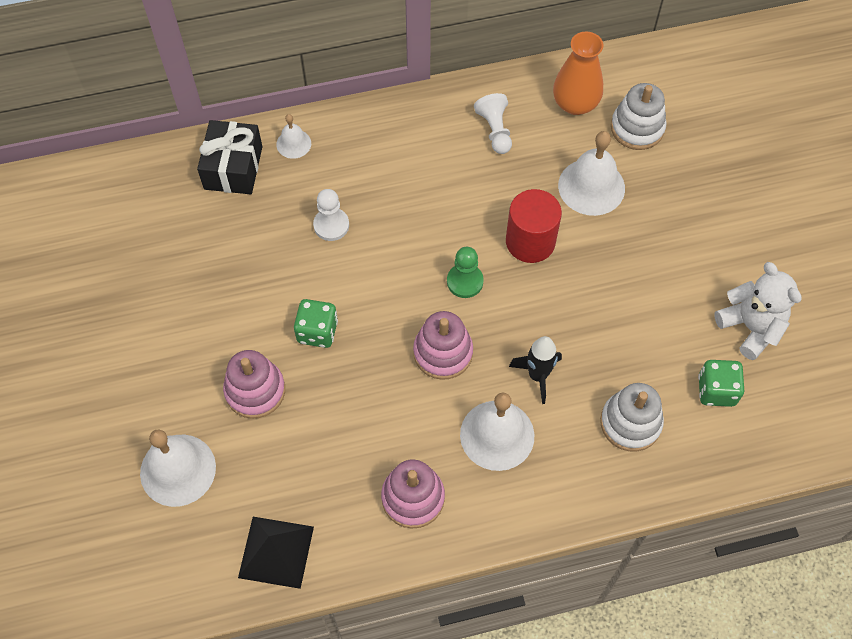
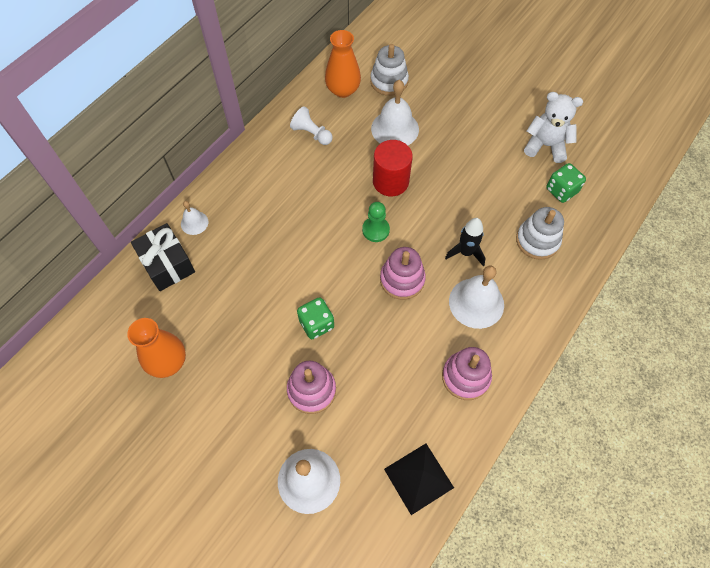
camera: 40 degrees left, 0 degrees up
(154, 262) = (168, 361): none -> orange vase
(331, 225) = (265, 254): white pawn -> none

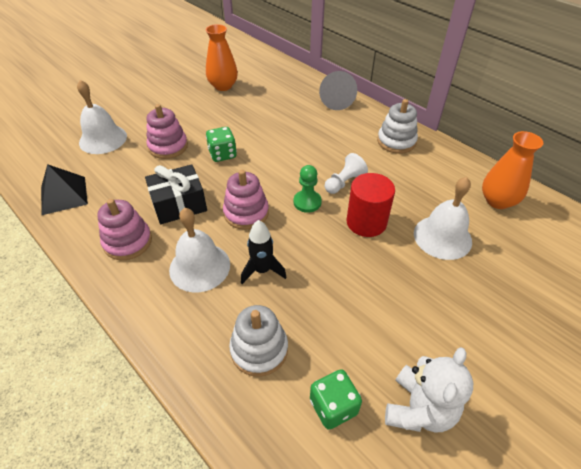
camera: 100 degrees right, 15 degrees down
(167, 264) = (301, 88): black gift -> black gift (179, 204)
(194, 222) = (336, 100): white bell -> grey cone
(311, 134) = (431, 171): white pawn -> white pawn (344, 182)
(389, 81) = (519, 243): white stacking toy -> white stacking toy (396, 141)

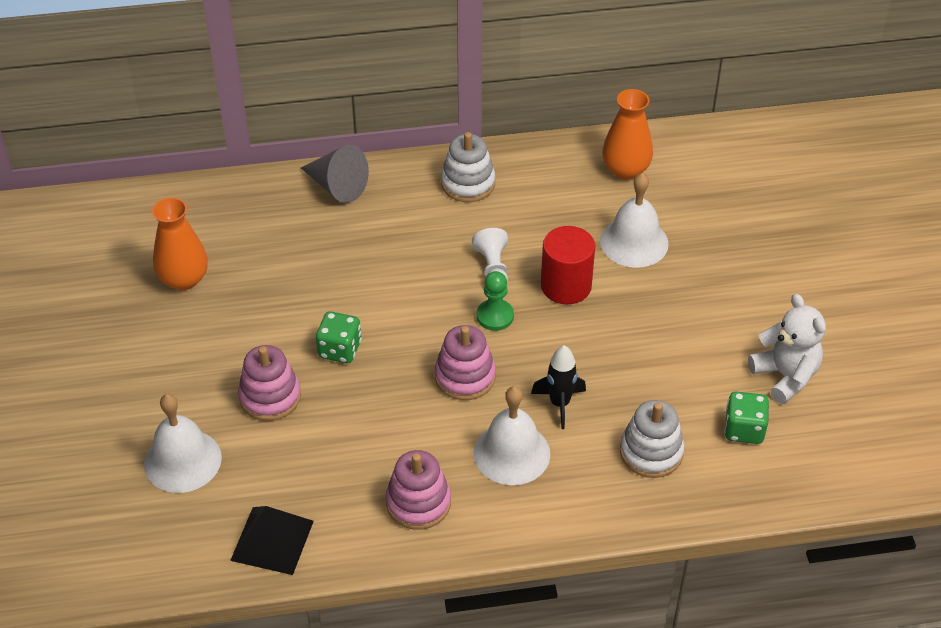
camera: 55 degrees left, 0 degrees up
(179, 204) = (396, 431): black gift -> none

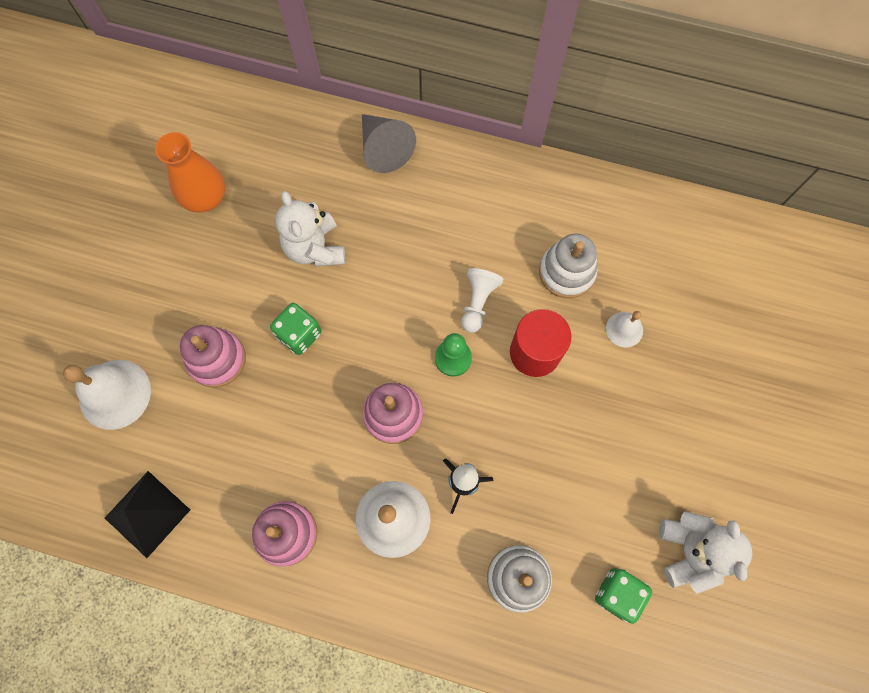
camera: 25 degrees right, 25 degrees up
(316, 280) = (315, 248): none -> white teddy bear
(468, 183) = (503, 194): white stacking toy -> white stacking toy (566, 272)
(625, 169) = (659, 240): orange vase -> none
(634, 242) = (624, 329): white bell -> white bell, size x0.53

